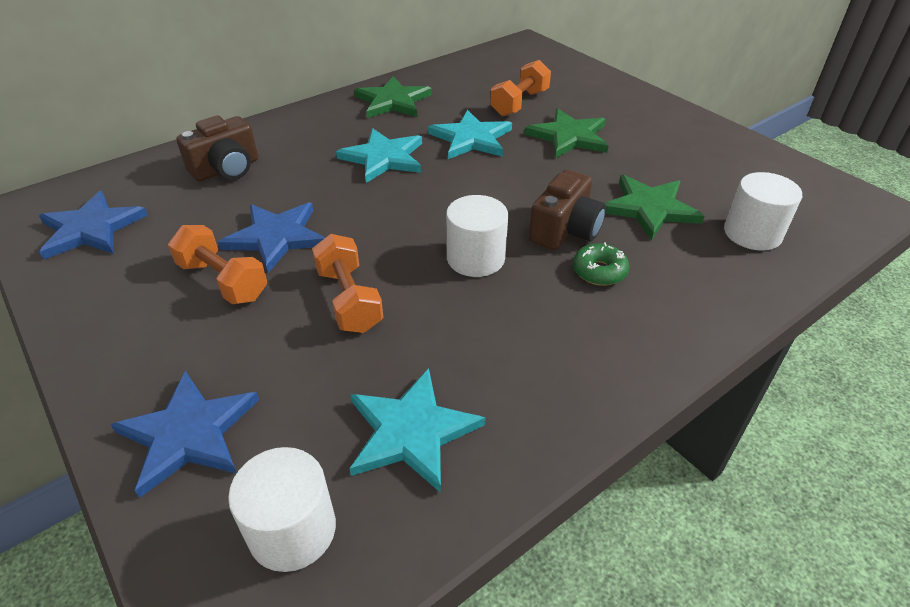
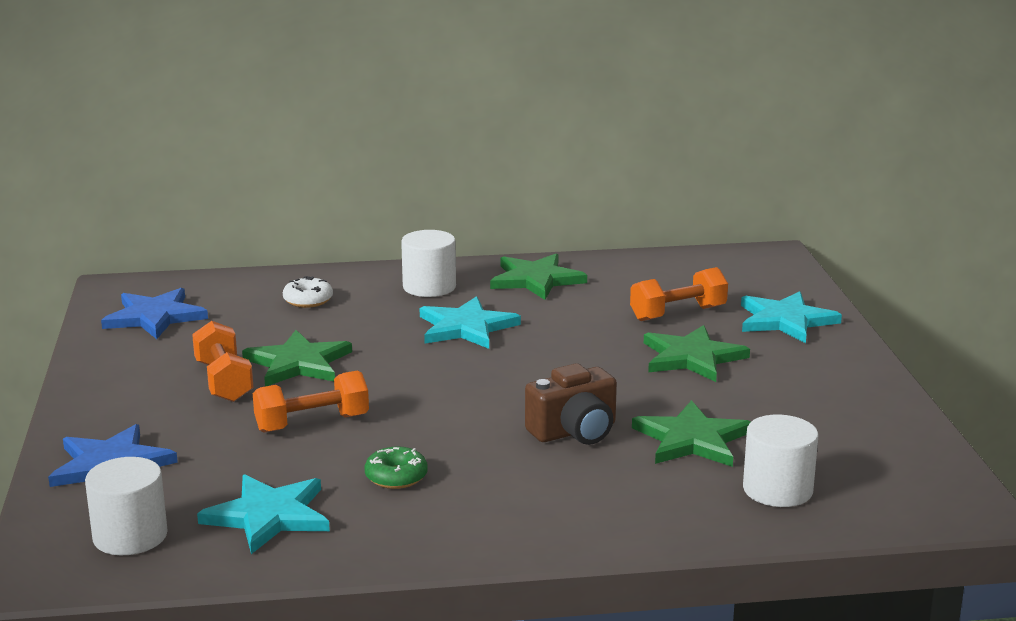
camera: 30 degrees right, 20 degrees down
(226, 169) = (308, 300): brown camera -> white donut
(276, 237) = (298, 363): blue star -> green star
(349, 300) = (312, 423): orange dumbbell -> orange dumbbell turned 60 degrees clockwise
(471, 138) = (579, 333): turquoise star -> turquoise star (785, 320)
(475, 258) = (458, 427): white cylinder -> white cylinder (429, 287)
(599, 271) = (565, 470): green donut -> green donut (396, 477)

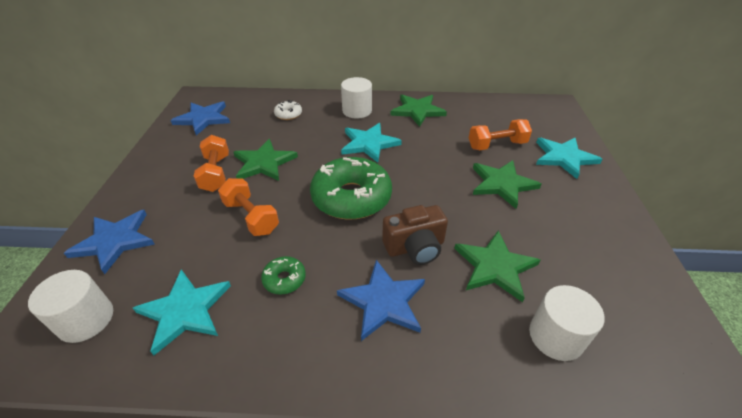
camera: 10 degrees right, 20 degrees up
(312, 423) = (251, 217): orange dumbbell -> orange dumbbell turned 60 degrees clockwise
(461, 390) = (351, 197): none -> green donut
(545, 483) = (383, 301): none -> blue star

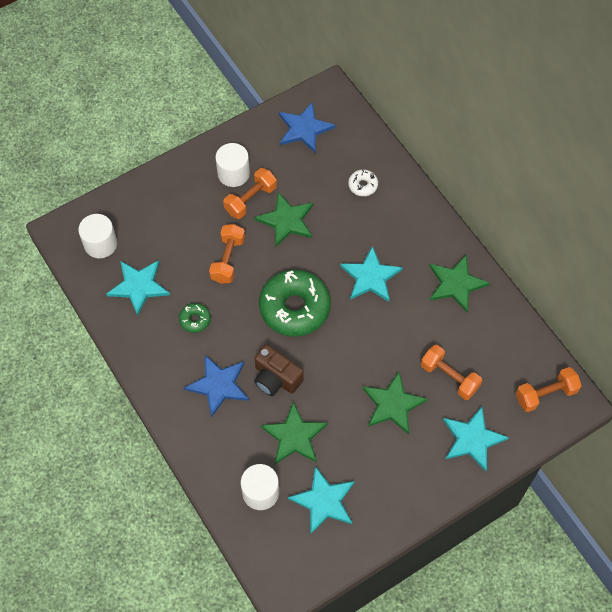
camera: 55 degrees right, 20 degrees up
(115, 241) = (152, 202): blue star -> none
(357, 111) = (414, 234): white cylinder -> white cylinder (233, 173)
(542, 112) = (545, 394): none -> orange dumbbell
(592, 282) = (324, 501): none -> turquoise star

